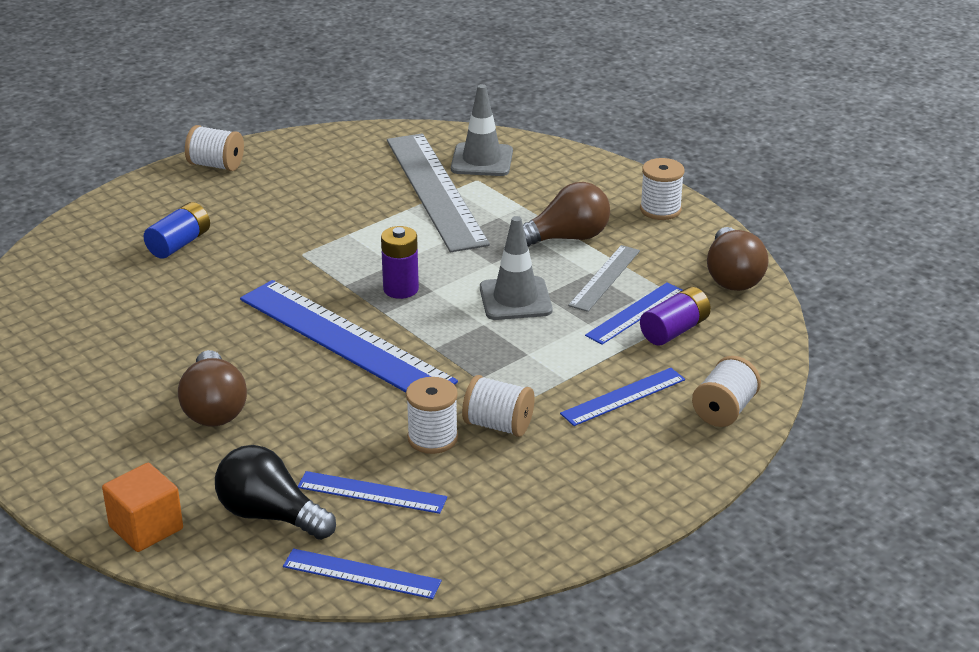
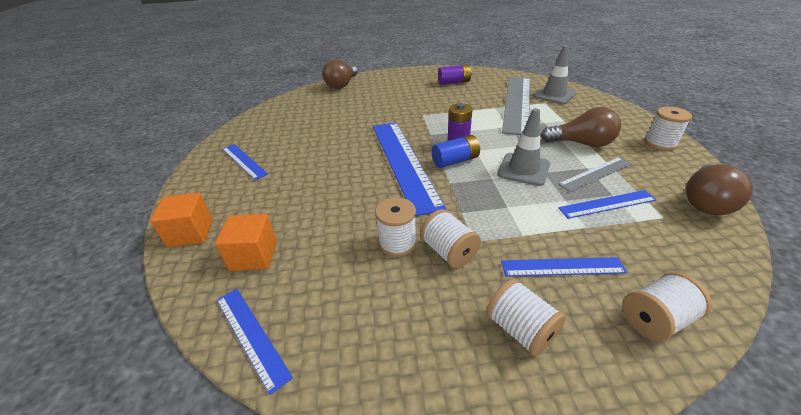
camera: 35 degrees right, 5 degrees up
(179, 244) = (373, 97): blue battery -> blue battery (455, 161)
(214, 408) = (302, 176): brown light bulb -> brown light bulb (342, 85)
(216, 165) = (421, 72): white spool -> white spool (520, 329)
(270, 515) = (254, 256): black light bulb -> orange cube
(372, 492) = (324, 267): blue ruler -> blue ruler (244, 161)
(674, 330) = (635, 227): purple battery -> purple battery (454, 82)

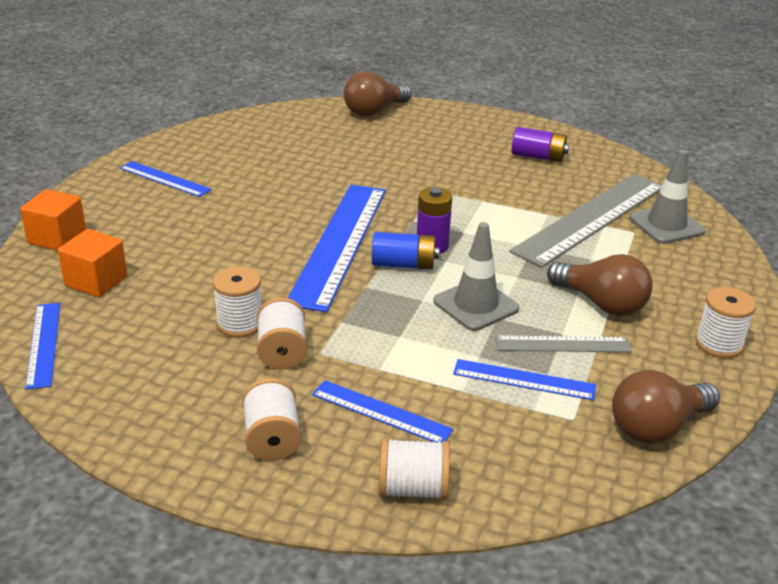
camera: 25 degrees right, 5 degrees down
(244, 161) = (165, 179): blue ruler -> blue ruler turned 45 degrees counterclockwise

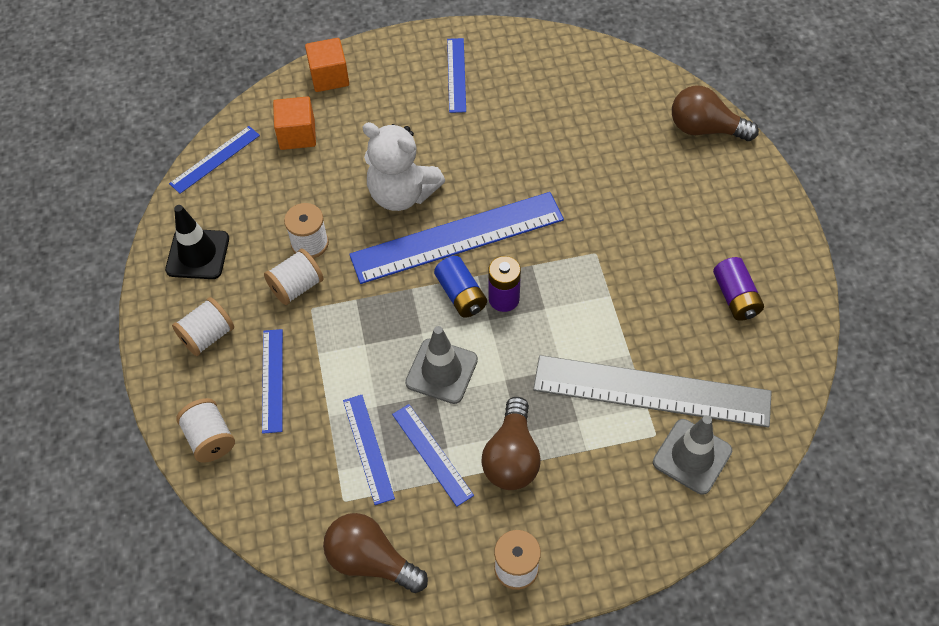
camera: 60 degrees right, 25 degrees up
(152, 404) = (198, 254): none -> black traffic cone
(253, 252) = (402, 194): none -> white teddy bear
(562, 344) = (432, 454): grey ruler -> blue ruler

